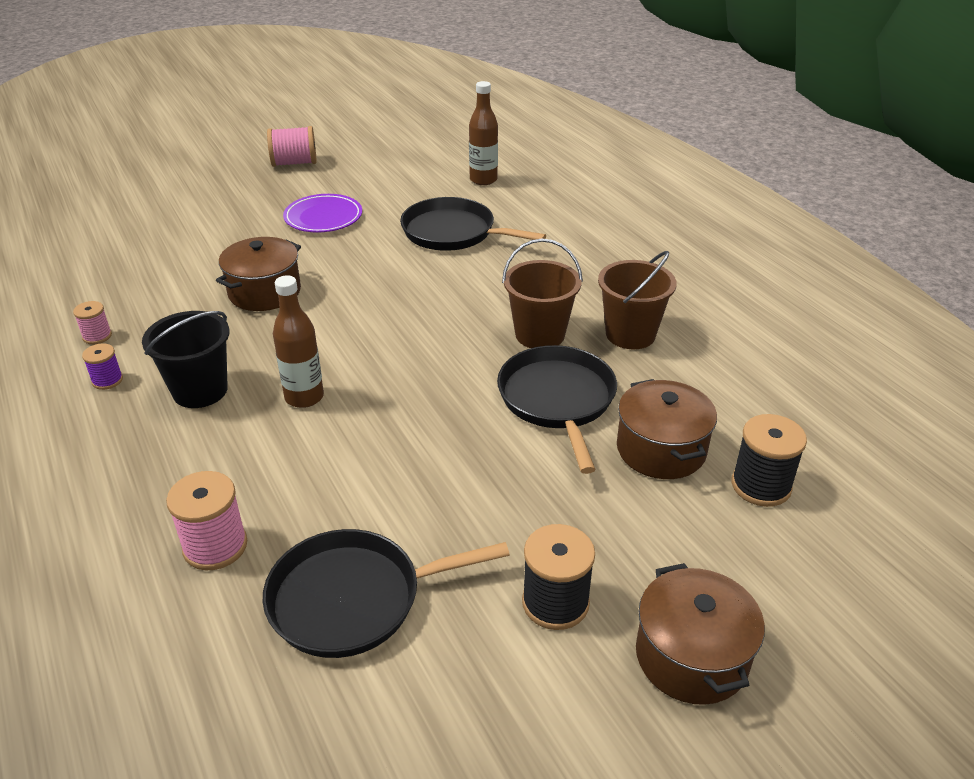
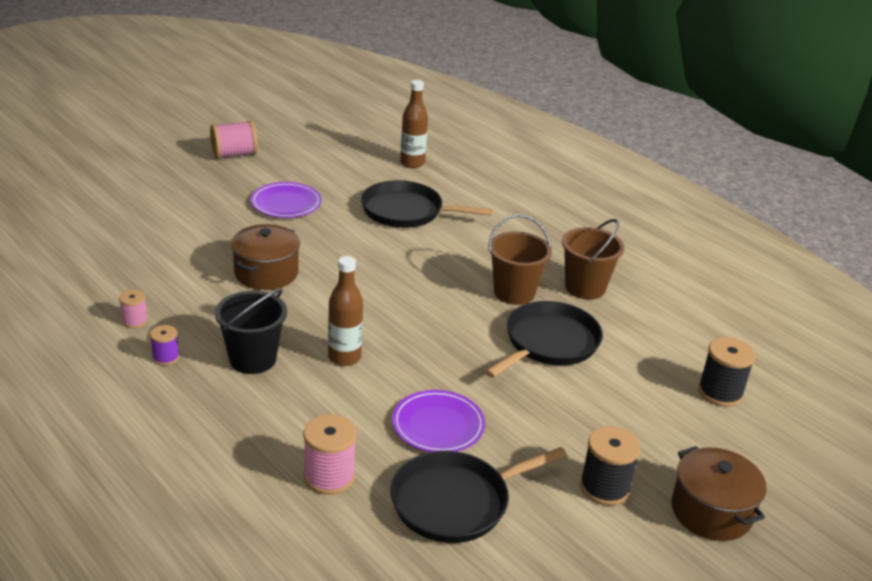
camera: 15 degrees left, 5 degrees down
(376, 493) = (438, 425): none -> purple plate
(557, 400) = (548, 343): black pan -> black pan turned 60 degrees clockwise
(661, 449) = (640, 373): brown pot -> none

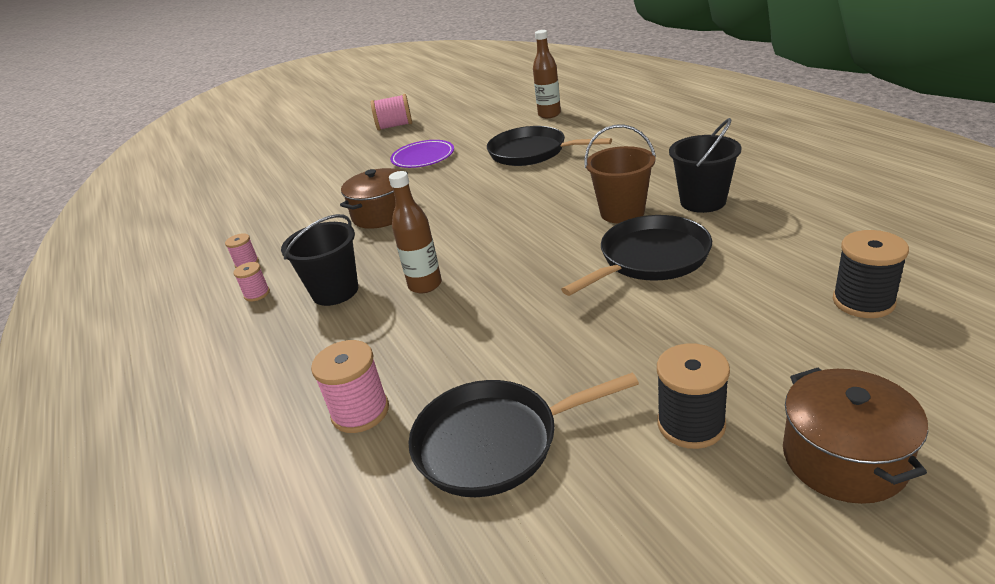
camera: 20 degrees right, 0 degrees up
(166, 357) = (257, 294): purple spool -> pink spool
(438, 425) = (500, 351): purple plate -> none
(585, 287) = (703, 201): brown bucket -> black bucket

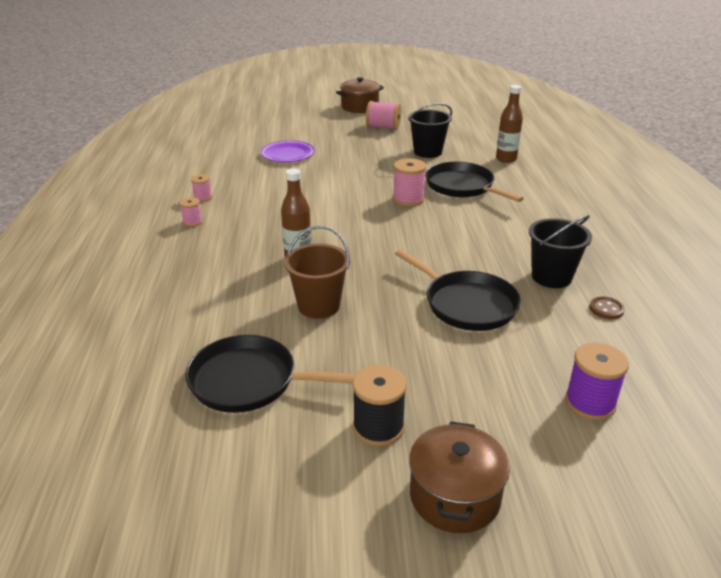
camera: 20 degrees right, 0 degrees up
(335, 291) = (239, 240): black bucket -> black bucket (427, 152)
(360, 412) = (190, 326): pink spool -> pink spool (408, 199)
(381, 214) = (315, 195): brown pot -> brown pot (360, 107)
(423, 157) = (380, 161): purple plate -> purple plate (287, 154)
(622, 212) = (482, 261): brown bucket -> brown bucket (319, 306)
(650, 258) = (467, 304): black pan -> black pan turned 60 degrees clockwise
(782, 210) = (606, 309): none -> brown button
(863, 301) = (590, 403): black spool -> purple spool

